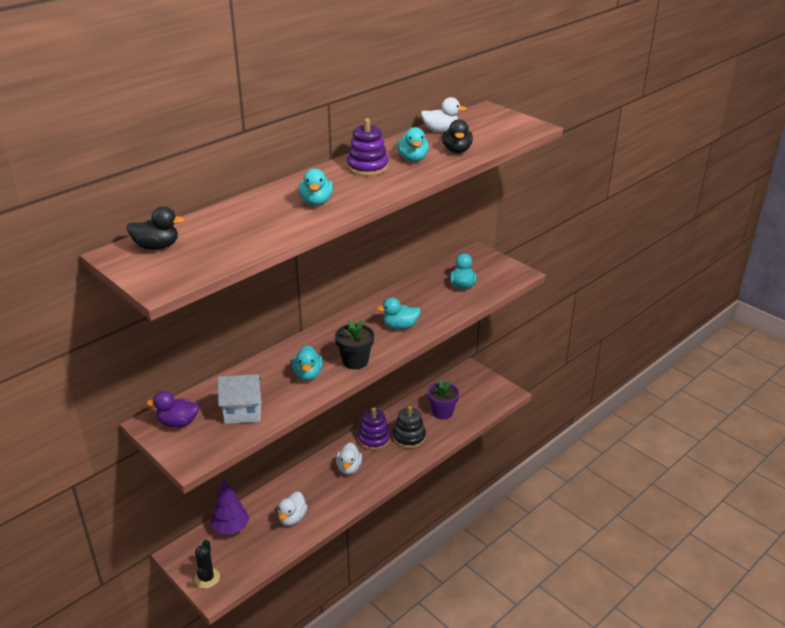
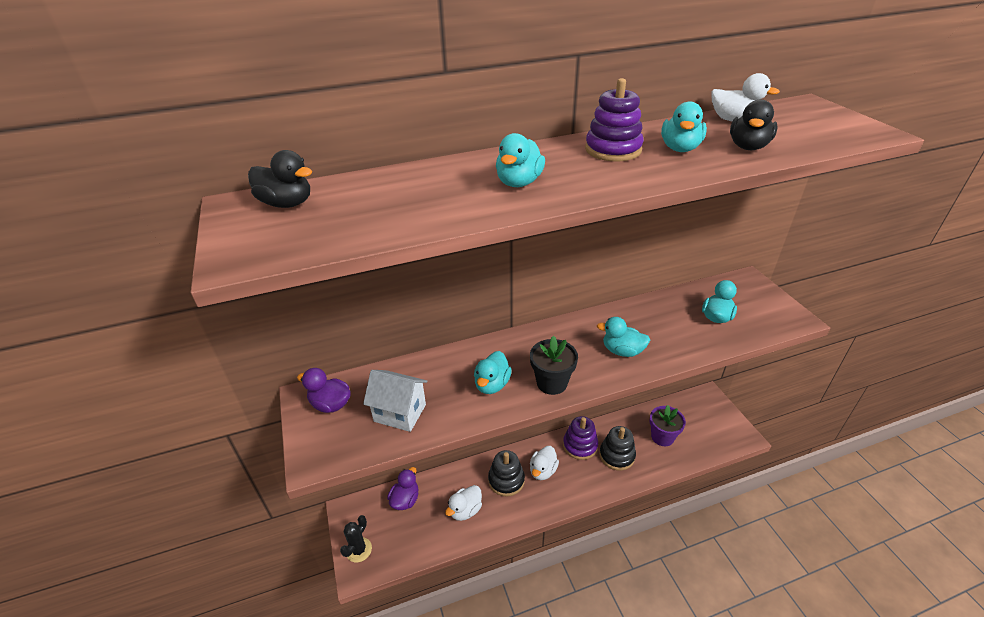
camera: 25 degrees right, 5 degrees up
(231, 528) = (405, 500): purple tree -> purple duck
(319, 485) = (506, 480): none -> black stacking toy

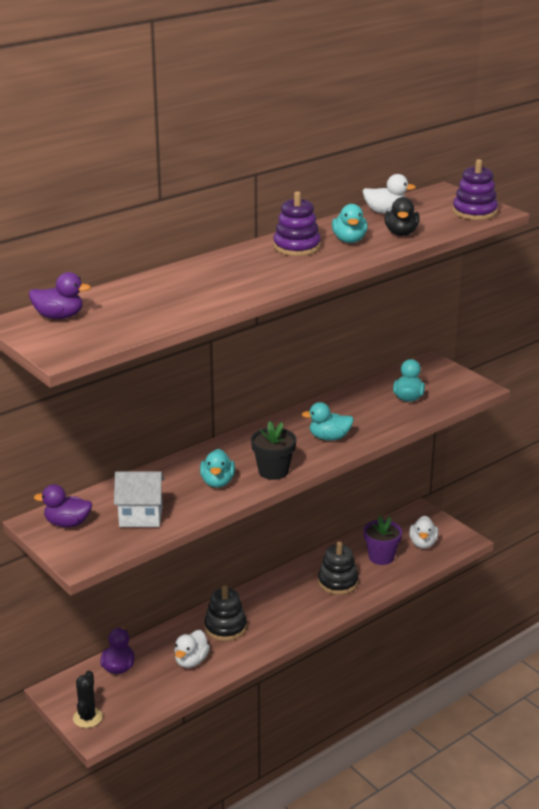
camera: 20 degrees left, 10 degrees down
(287, 204) = (59, 316): black duck -> purple duck
(519, 182) = (235, 280): turquoise duck -> none
(543, 471) = (262, 611): white duck -> white duck (423, 543)
(580, 445) = (295, 582): purple stacking toy -> purple stacking toy (474, 212)

